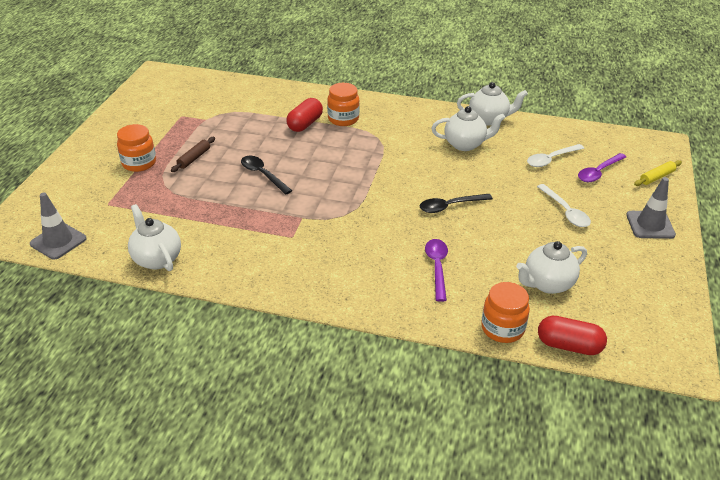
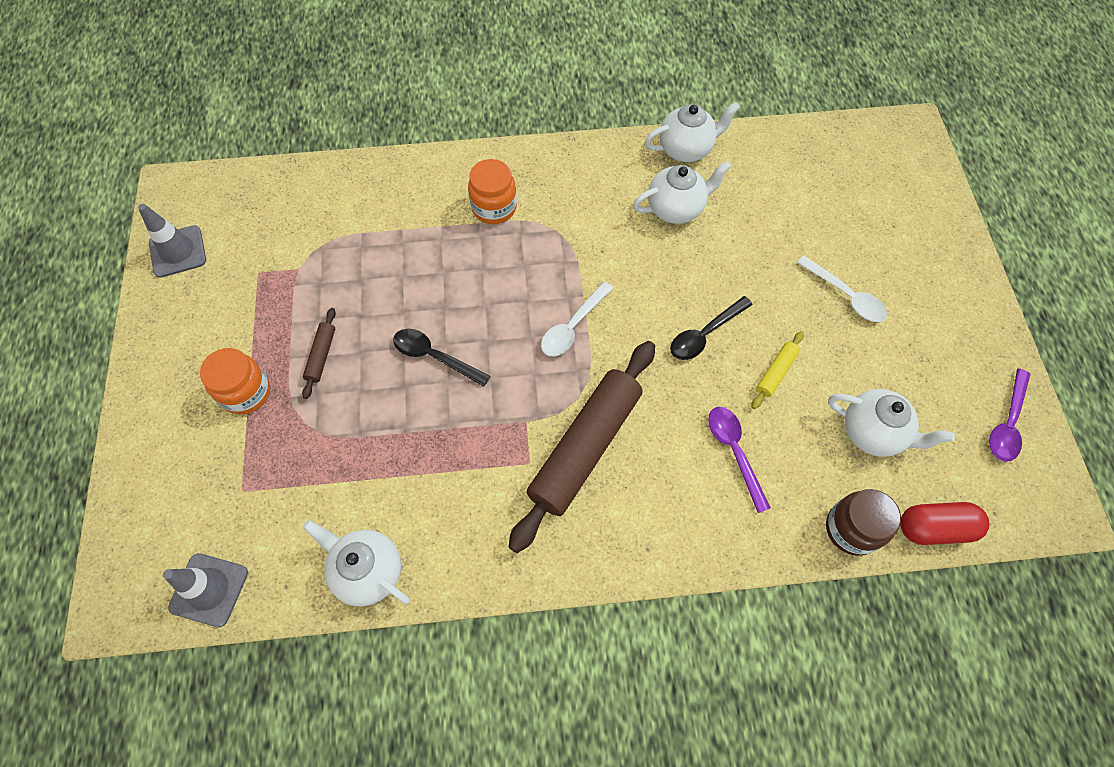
camera: 20 degrees left, 25 degrees up
(305, 124) = (446, 234): red capsule -> none
(334, 239) = (585, 447): none -> brown rolling pin
(502, 328) = (851, 529): orange jar -> brown jar
(547, 284) = (873, 433): white teapot -> white teapot turned 105 degrees counterclockwise
(551, 159) = (792, 203): white spoon -> white spoon (572, 326)
(598, 172) = (858, 209): purple spoon -> purple spoon (1007, 423)
(650, 225) = (950, 286): grey traffic cone -> grey traffic cone (178, 251)
(657, 177) = (927, 196): yellow rolling pin -> yellow rolling pin (776, 372)

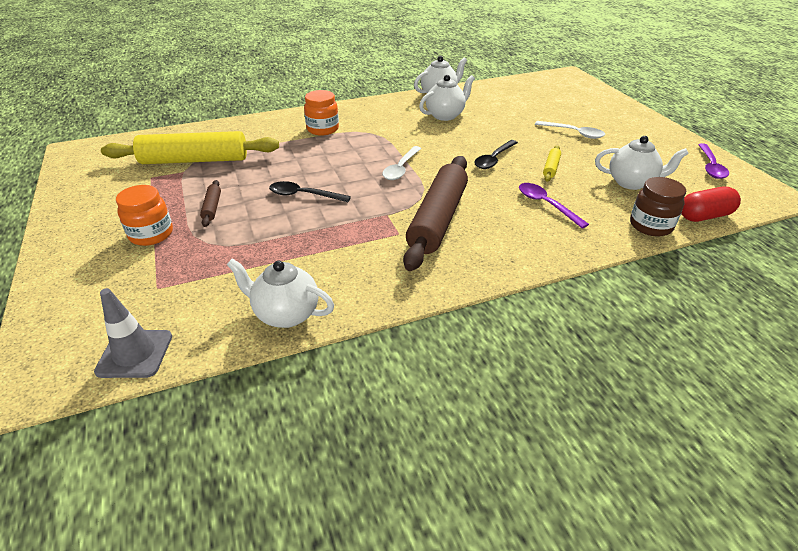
camera: 15 degrees left, 25 degrees down
(178, 251) = (81, 176): grey traffic cone -> none
(315, 247) = (195, 160): none -> yellow rolling pin

